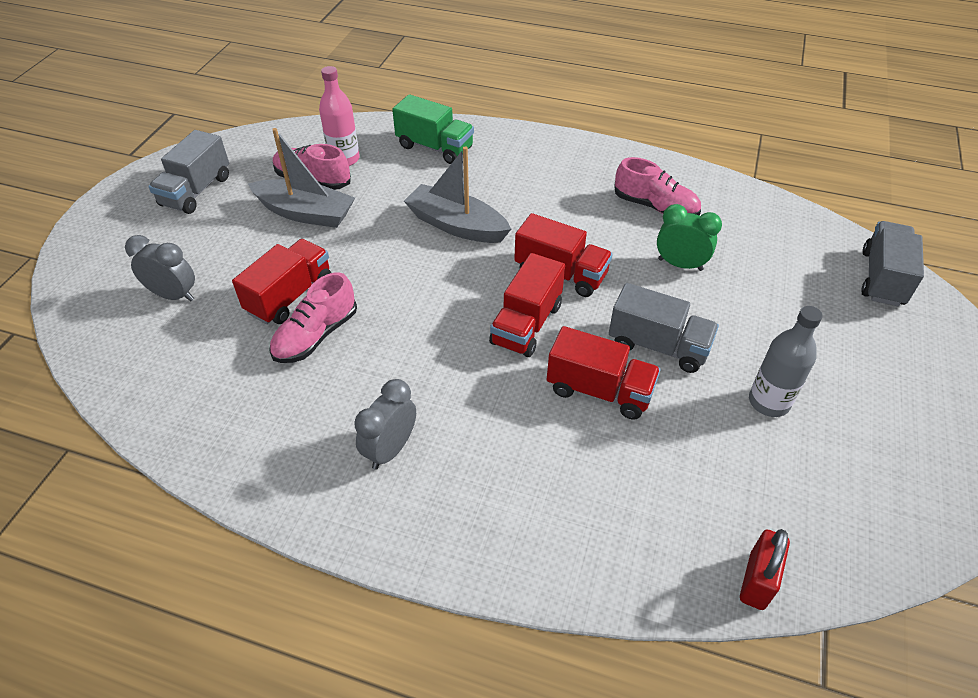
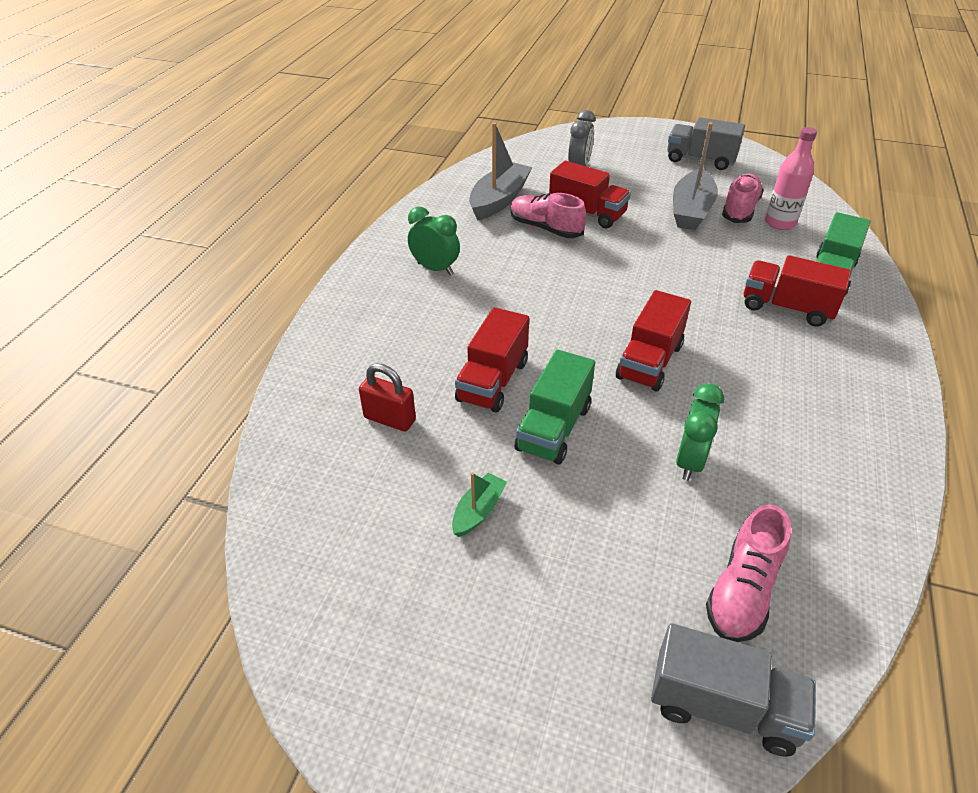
camera: 90 degrees right, 5 degrees down
(390, 449) = (435, 269): grey clock -> green clock
(457, 225) = (704, 293): grey boat -> grey boat (499, 200)
(526, 324) = (573, 337): red truck -> red truck (787, 308)
(655, 207) = (798, 449): pink shoe -> pink shoe (742, 590)
(658, 346) = (553, 428): grey truck -> green truck
(757, 580) = (281, 465): red padlock -> red padlock (390, 419)
(769, 402) = (478, 511): grey bottle -> green boat

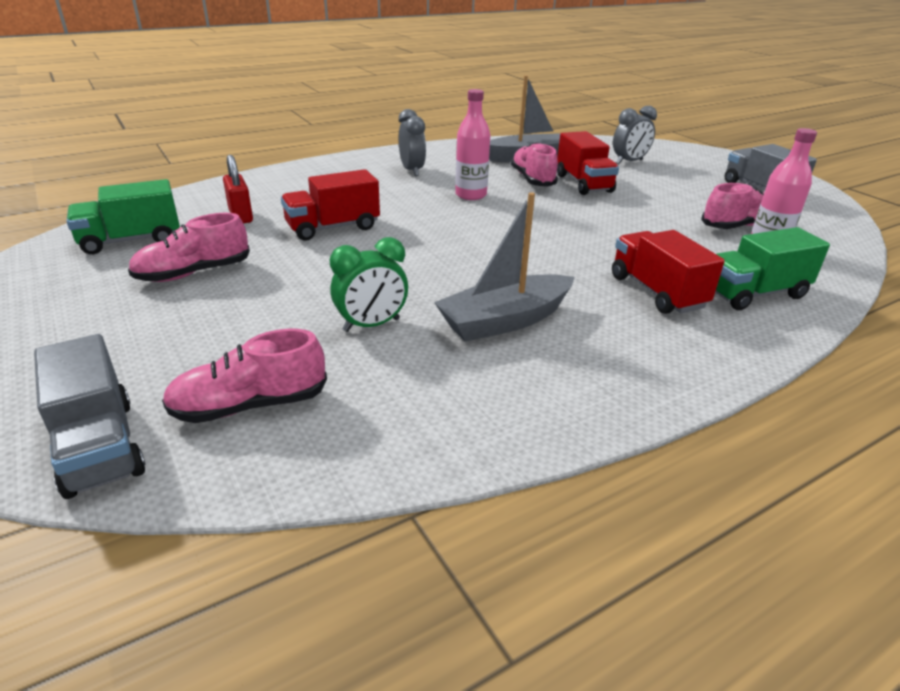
camera: 40 degrees right, 10 degrees down
(435, 269) = (412, 171): green clock -> grey clock
(478, 511) = (194, 273): green boat -> pink shoe
(531, 274) = (471, 195): none -> pink bottle
(553, 428) = (319, 263): green truck -> green truck (131, 240)
(649, 361) = (460, 266): red truck -> none
(691, 210) = (685, 211): grey boat -> grey boat (505, 321)

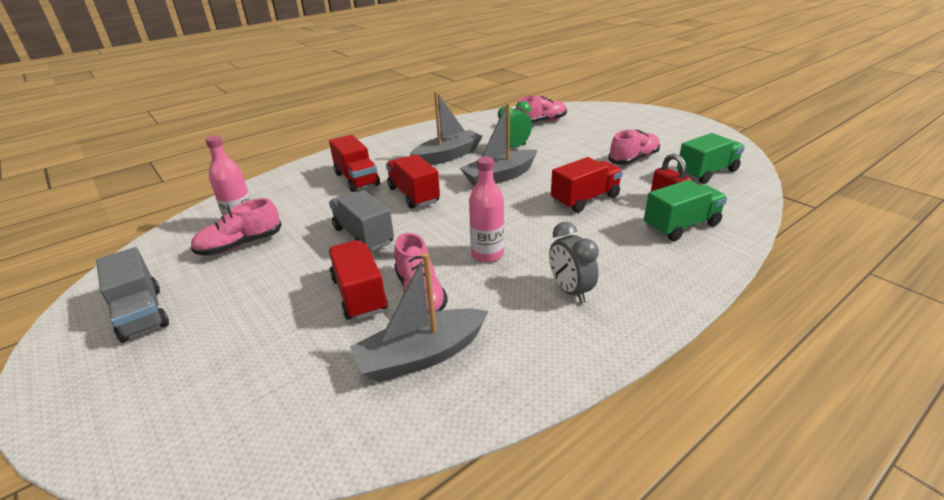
camera: 175 degrees right, 0 degrees up
(99, 446) = (578, 110): grey truck -> grey truck (363, 236)
(425, 269) = (500, 177): none -> grey boat
(555, 257) = (413, 195): none -> red truck
(629, 162) = (265, 367): grey clock -> none
(754, 293) = (295, 185): green truck -> green truck (681, 226)

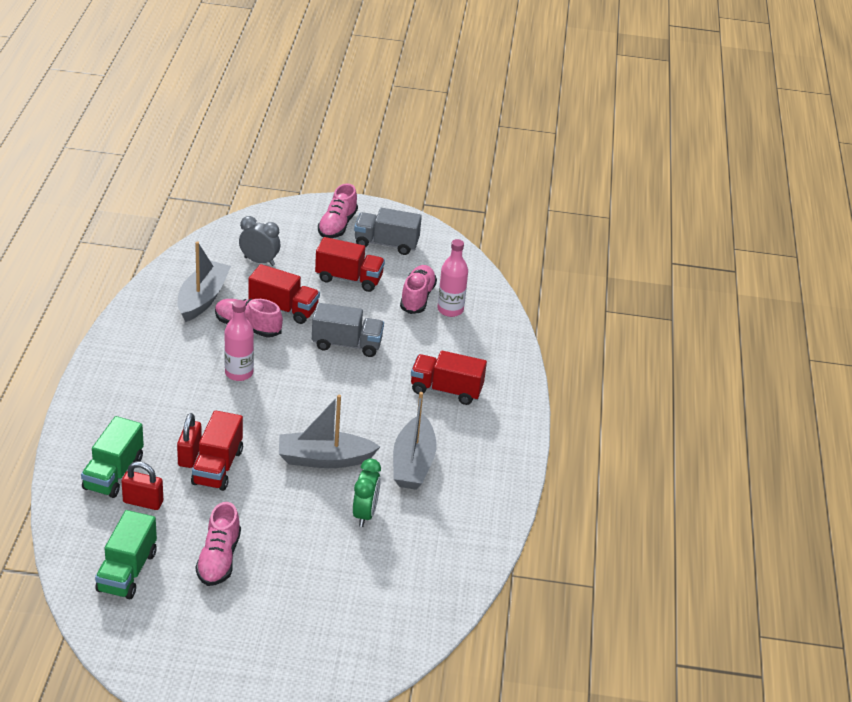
camera: 130 degrees right, 5 degrees up
(413, 195) = (369, 398): red truck -> red truck (349, 278)
(500, 177) = (324, 459): grey boat -> grey boat turned 105 degrees counterclockwise
(541, 122) = (394, 590): pink shoe -> pink shoe (337, 226)
(570, 291) = (155, 373): grey clock -> grey clock (259, 261)
(601, 214) = (190, 455): none -> red padlock

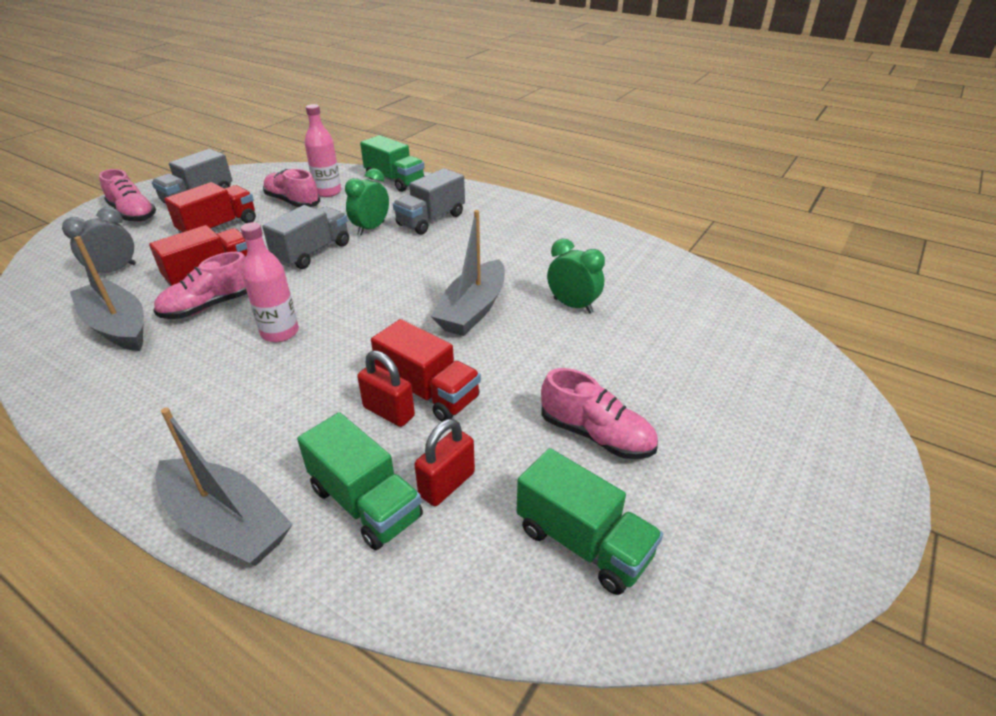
camera: 60 degrees left, 0 degrees up
(406, 360) = (371, 228): none -> green clock
(413, 463) = (517, 260): grey boat -> grey boat (226, 523)
(446, 390) = (431, 220): red truck -> grey truck
(504, 341) = (395, 180): none -> green truck

